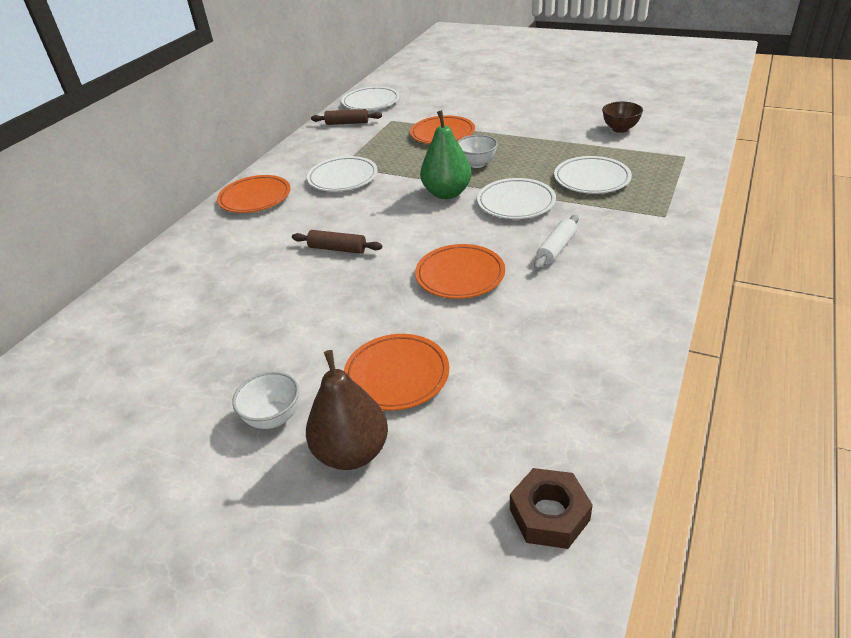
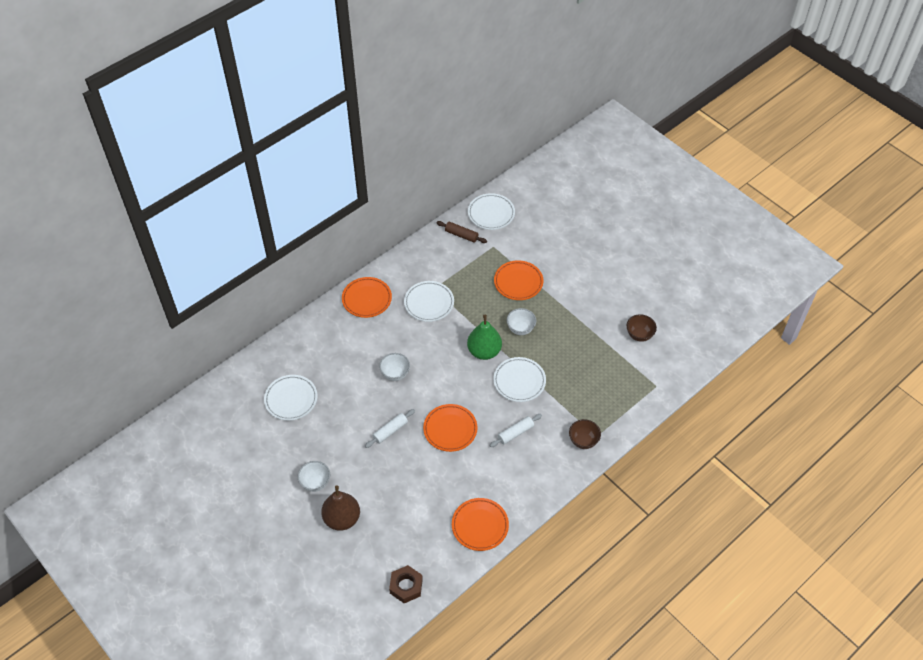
camera: 20 degrees right, 15 degrees up
(337, 249) = (395, 374): brown rolling pin -> white bowl
(368, 307) = (390, 431): none -> white rolling pin
(397, 376) = (382, 484): orange plate -> orange plate (480, 526)
(591, 179) = (580, 380): white plate -> white plate (291, 399)
(654, 226) = (583, 441): none -> brown bowl

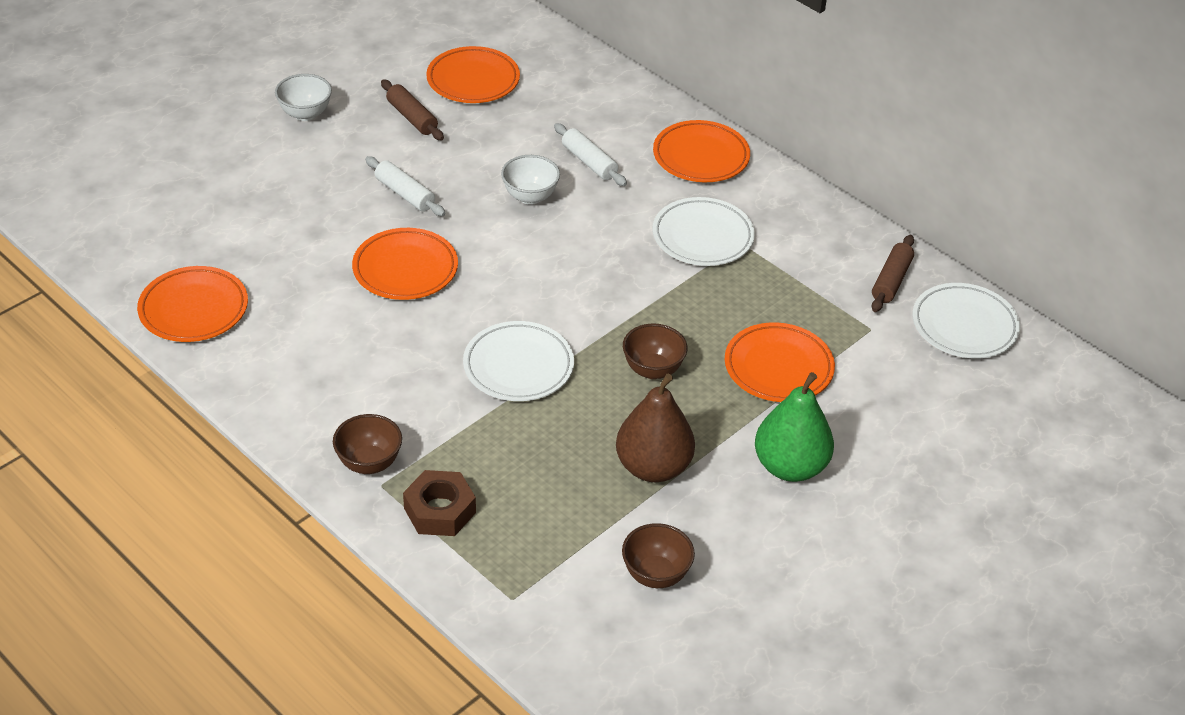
camera: 85 degrees right, 10 degrees down
(291, 399) = (473, 80): white plate -> orange plate
(323, 429) = (412, 117): none -> brown rolling pin
(342, 518) = (233, 145): brown pear -> brown pear (653, 467)
(406, 586) = (92, 220): brown nut -> brown nut (440, 510)
(484, 351) = (590, 315): green pear -> green pear (790, 467)
(515, 433) = (393, 359): white rolling pin -> white rolling pin (589, 162)
(520, 329) = (653, 370): white bowl -> brown bowl

